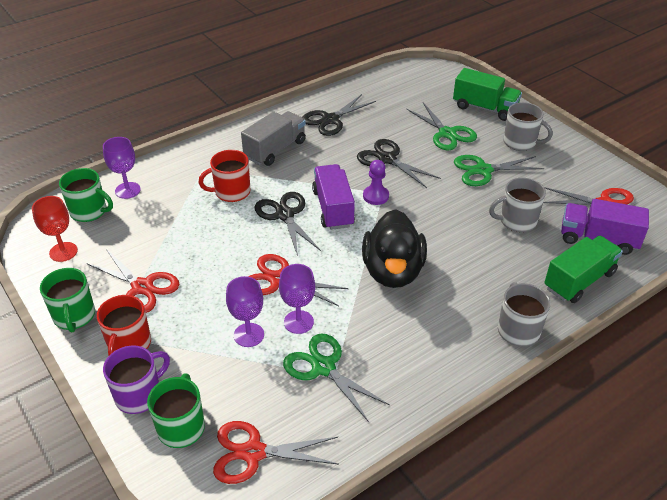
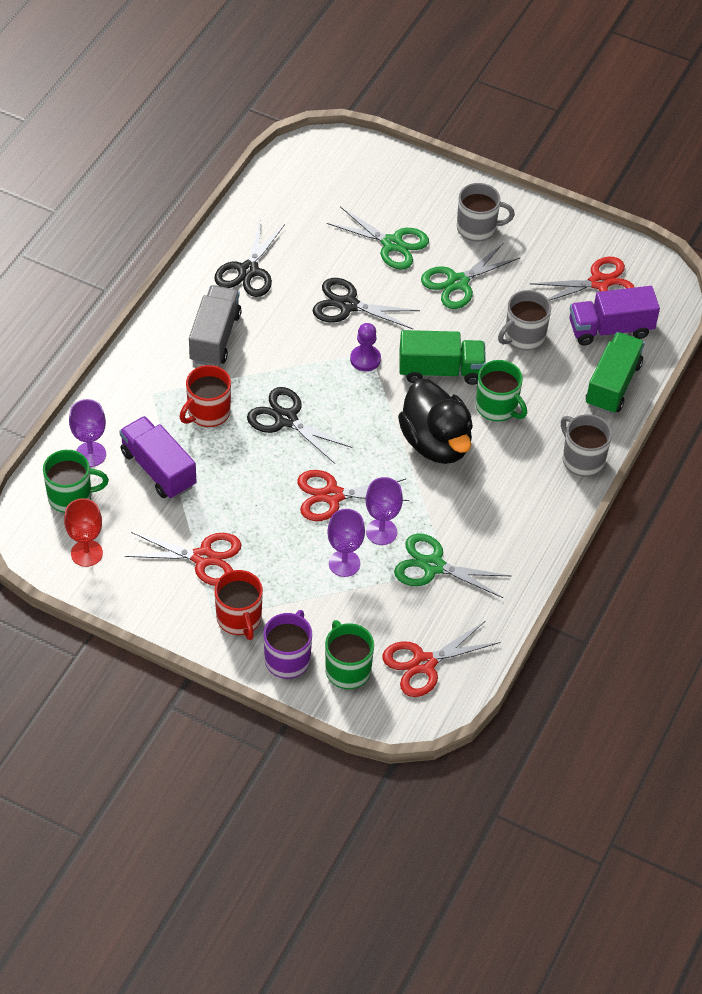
camera: 30 degrees left, 10 degrees up
(74, 316) = (162, 614): green mug -> green mug (497, 407)
(333, 208) = (331, 392): purple truck -> purple truck (158, 469)
(484, 108) = (413, 190): green truck -> green truck (440, 370)

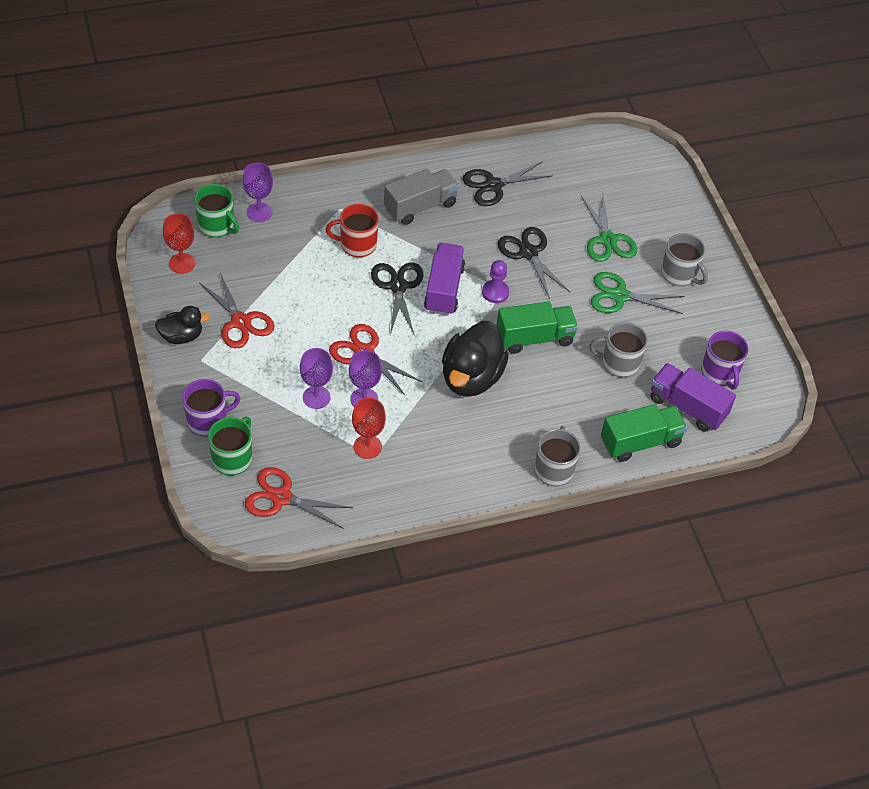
camera: 45 degrees right, 0 degrees up
(158, 469) = (285, 252): purple truck -> purple truck (444, 289)
(172, 612) = (181, 336): none -> black duck
(239, 619) = (213, 373): red mug -> none
(433, 566) = (367, 447): green scissors -> red goblet
(440, 370) = (534, 338): green truck -> green truck turned 60 degrees counterclockwise
(497, 407) = (541, 390): green mug -> none
(599, 283) = (720, 373): red scissors -> purple mug

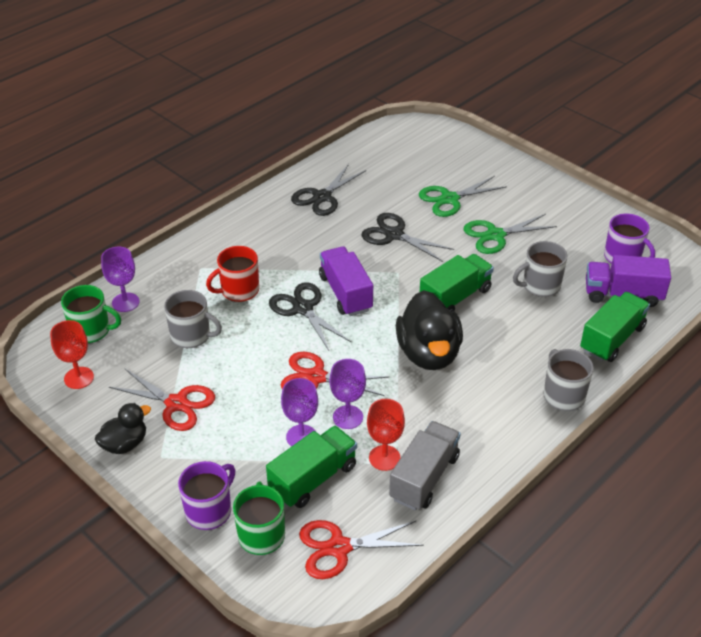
camera: 25 degrees left, 10 degrees down
(301, 435) = (313, 479): none -> green truck
(420, 207) = (272, 238): grey truck -> grey truck (424, 477)
(495, 292) = (392, 276): purple pawn -> none
(607, 240) = (449, 199): green scissors -> green scissors turned 105 degrees clockwise
(679, 274) = (527, 200): grey mug -> grey mug (191, 336)

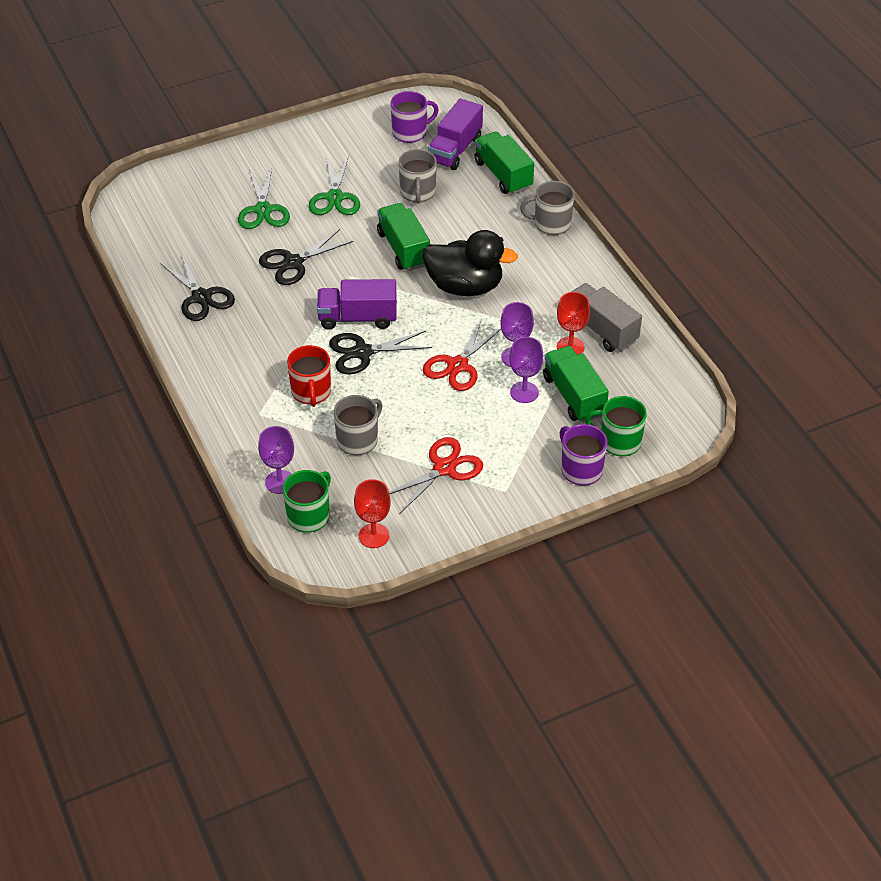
camera: 70 degrees left, 5 degrees up
(125, 444) = (478, 514): black duck -> none
(339, 547) = (650, 398): red scissors -> none

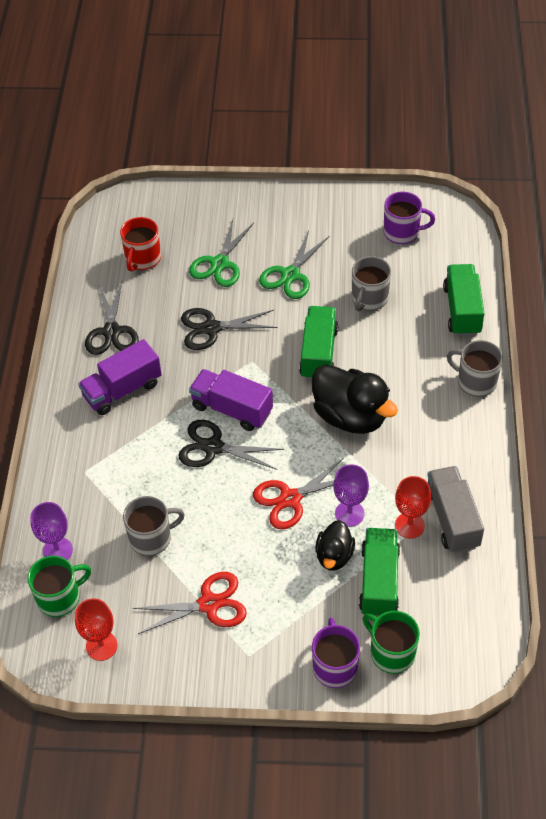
camera: 30 degrees right, 5 degrees up
(311, 392) = (142, 469): red mug -> red mug (142, 259)
(455, 150) = (433, 266): purple truck -> purple truck (122, 390)
(524, 392) = (334, 556): purple goblet -> black duck

